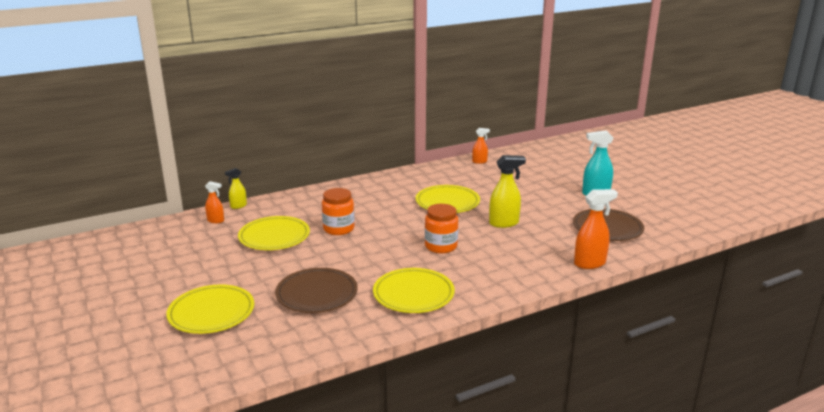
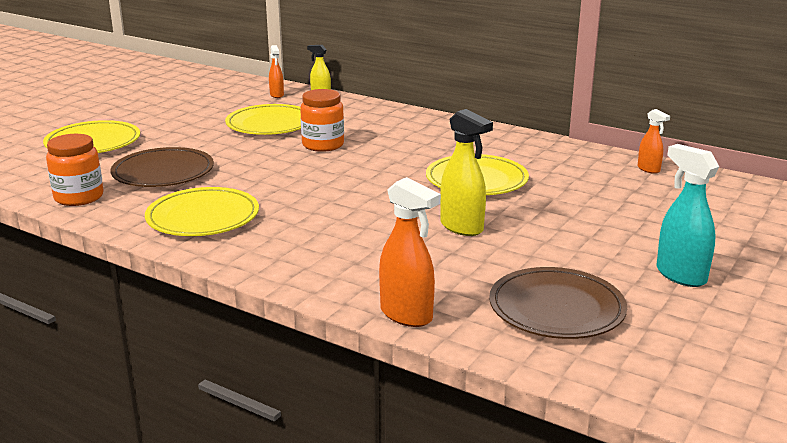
camera: 60 degrees right, 0 degrees up
(441, 246) = (342, 204): orange jar -> orange jar (79, 197)

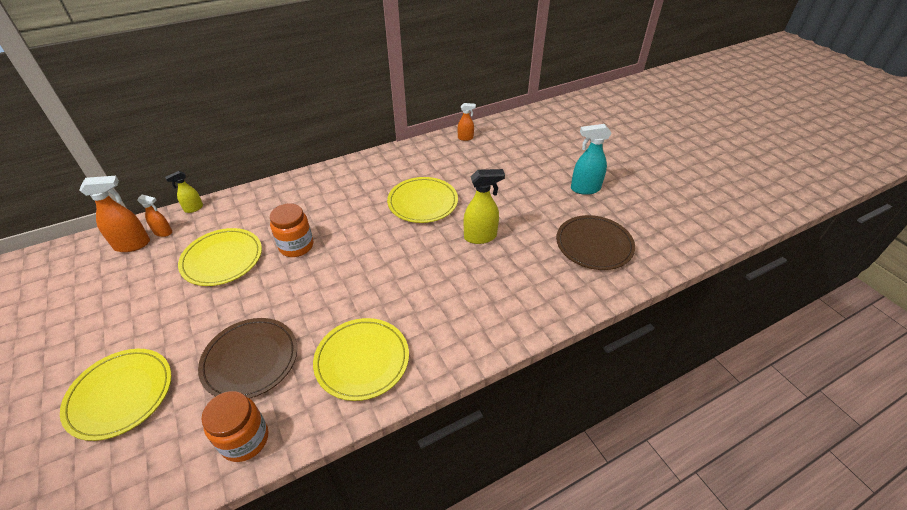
camera: 60 degrees left, 20 degrees up
(406, 315) = (570, 306): orange spray bottle -> orange spray bottle (133, 244)

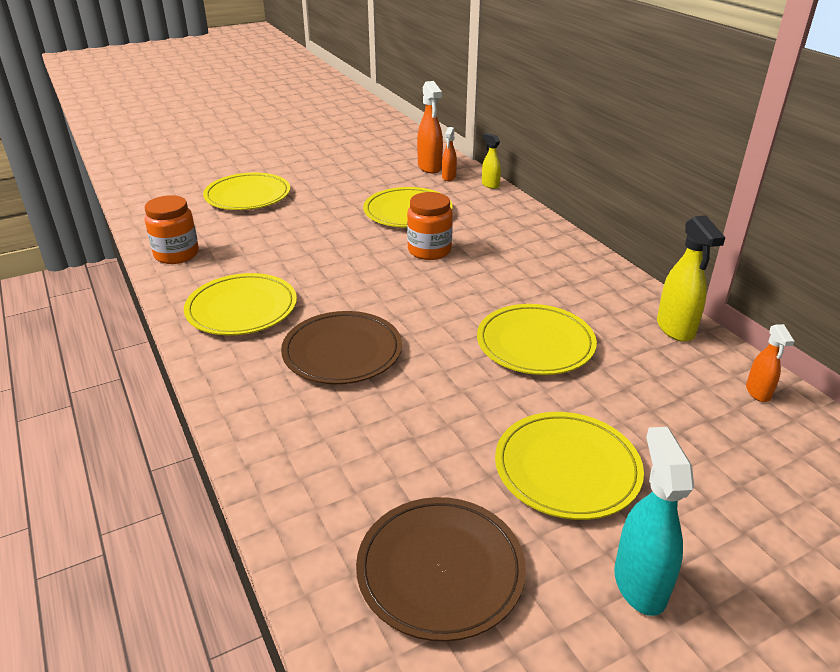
camera: 90 degrees right, 10 degrees down
(250, 360) = (265, 245): brown plate -> brown plate (342, 352)
(480, 237) = (456, 406): yellow spray bottle -> yellow spray bottle (675, 329)
(524, 201) = (567, 468): none -> yellow plate

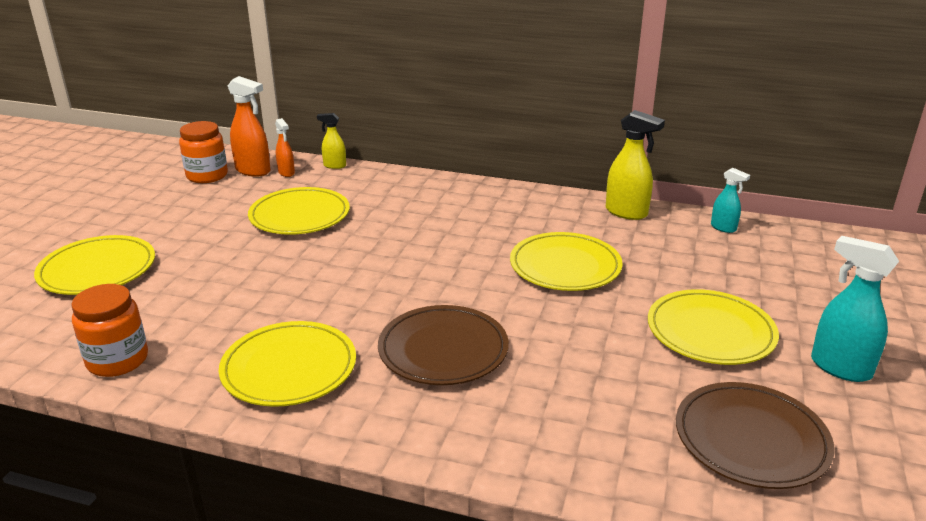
camera: 45 degrees left, 5 degrees down
(429, 250) = (374, 238): orange jar -> orange jar (207, 176)
(758, 392) = (723, 228): orange spray bottle -> turquoise spray bottle

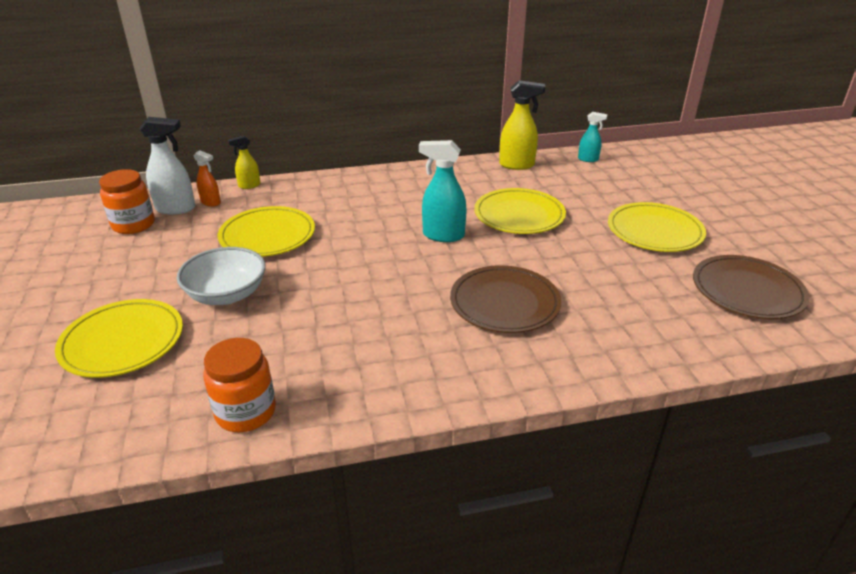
camera: 30 degrees left, 5 degrees up
(211, 257) = (227, 294): none -> white bowl
(253, 171) = (176, 209): orange spray bottle -> white spray bottle
(289, 368) = (406, 360): yellow plate -> none
(839, 368) = (744, 230): turquoise spray bottle -> turquoise spray bottle (443, 235)

